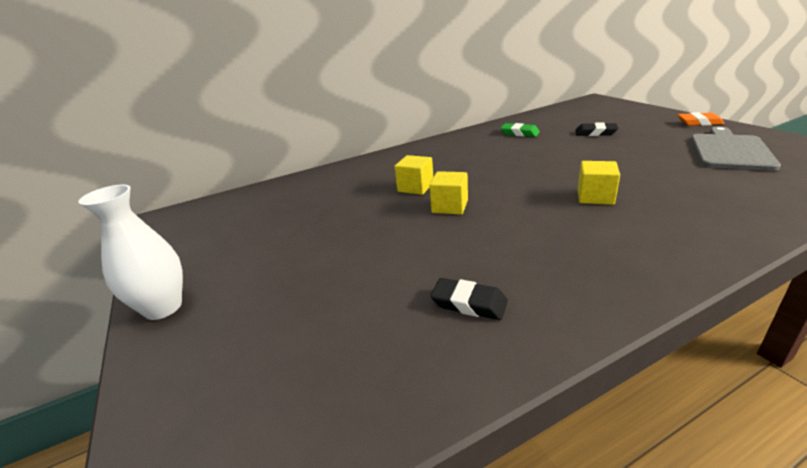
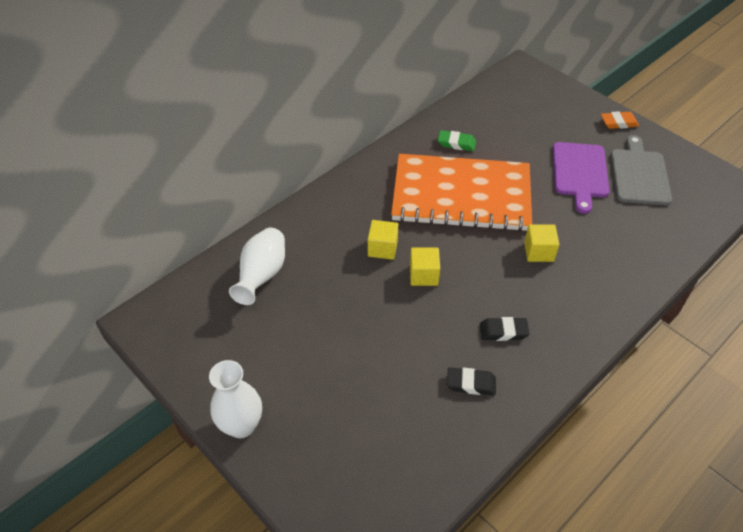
camera: 20 degrees left, 20 degrees up
(288, 198) = (262, 276): none -> white vase
(513, 159) = (461, 195): none -> orange notebook
(595, 133) = (529, 143): black eraser -> black eraser (503, 331)
(652, 149) = (580, 172): none -> purple cutting board

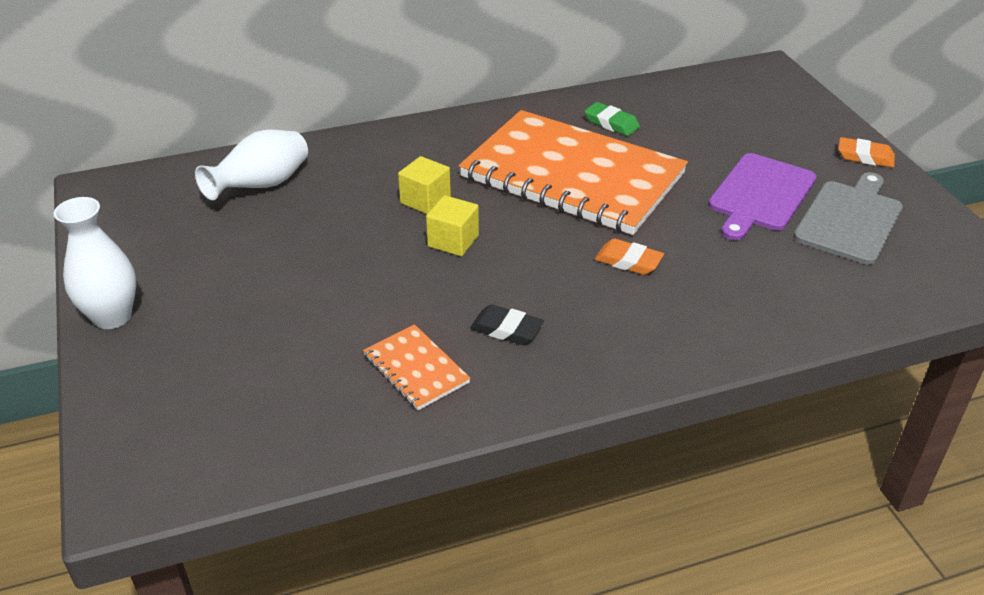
camera: 25 degrees right, 10 degrees down
(471, 383) = (416, 369): black eraser -> orange notebook
(538, 251) = (628, 261): yellow cube -> orange eraser

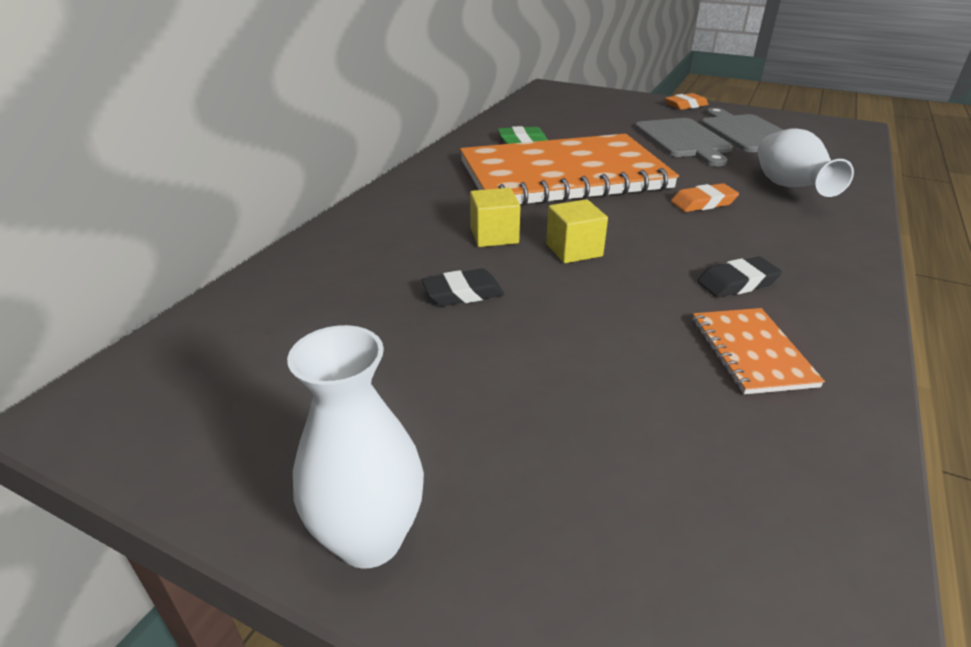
camera: 45 degrees left, 5 degrees down
(262, 186) = (315, 299): white vase -> white vase (789, 188)
(336, 229) = (463, 293): none -> black eraser
(416, 369) = (751, 352): orange notebook -> orange notebook turned 75 degrees clockwise
(760, 195) = (683, 140): purple cutting board -> grey cutting board

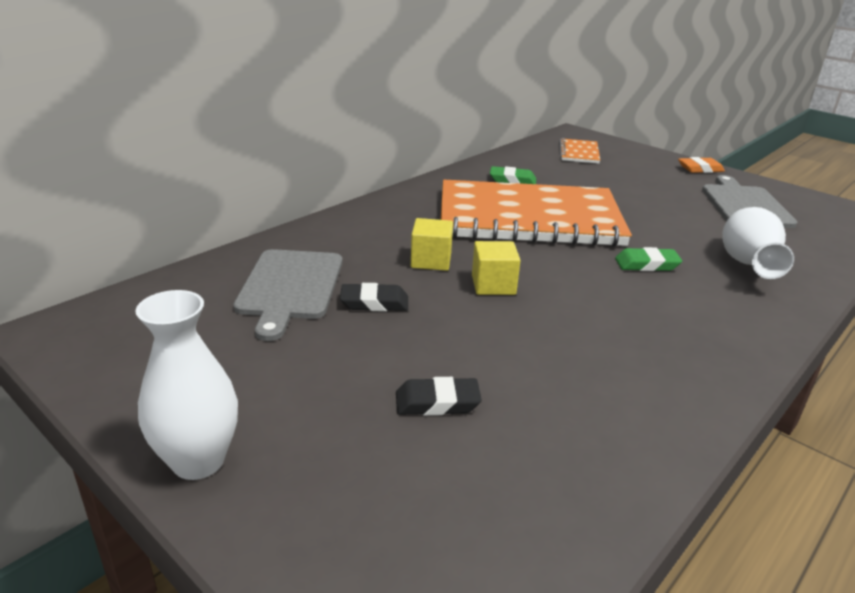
camera: 15 degrees right, 5 degrees down
(683, 140) = (671, 202): grey cutting board -> grey cutting board (290, 287)
(703, 203) = (646, 264): orange eraser -> green eraser
(737, 283) = (625, 340): black eraser -> black eraser (437, 402)
(751, 352) = (593, 400): orange notebook -> orange notebook (579, 153)

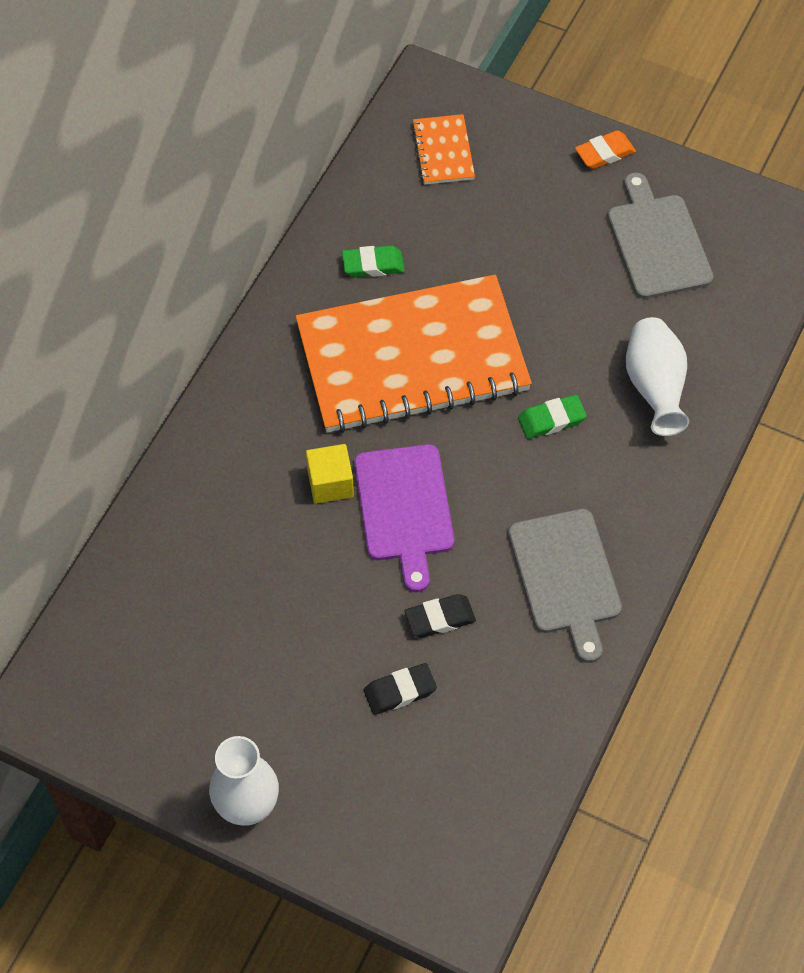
camera: 15 degrees left, 30 degrees up
(290, 287) = (209, 575): grey cutting board -> grey cutting board (565, 577)
(374, 303) = (300, 574): black eraser -> black eraser (440, 618)
(493, 285) = (404, 508): yellow cube -> purple cutting board

